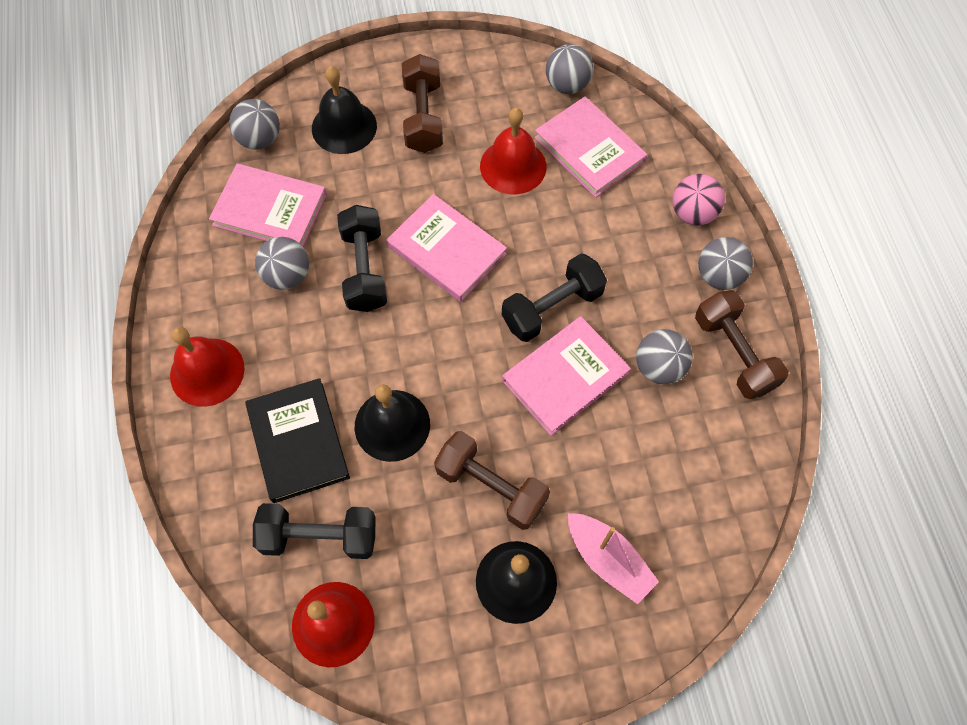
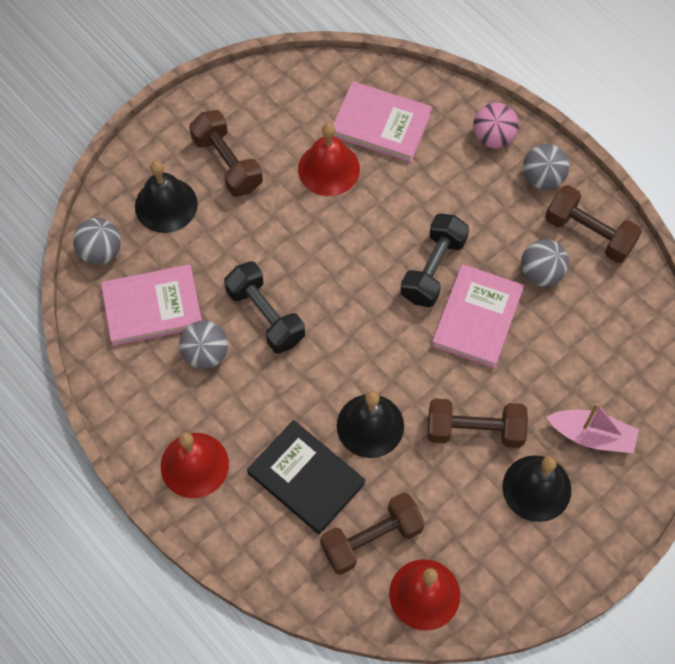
camera: 30 degrees left, 0 degrees up
(319, 536) = (371, 539): black dumbbell -> brown dumbbell
(446, 250) = (321, 266): pink book -> none
(567, 85) = (328, 77): grey ball -> none

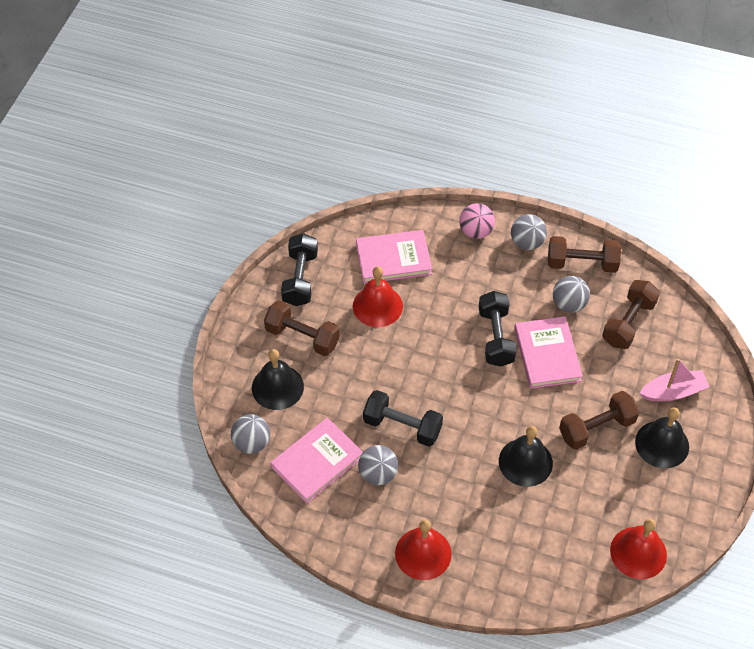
camera: 30 degrees left, 10 degrees down
(267, 98) = (300, 279): none -> black dumbbell
(306, 478) = (506, 520): black book -> none
(371, 539) = (578, 536): brown dumbbell -> brown dumbbell (628, 323)

